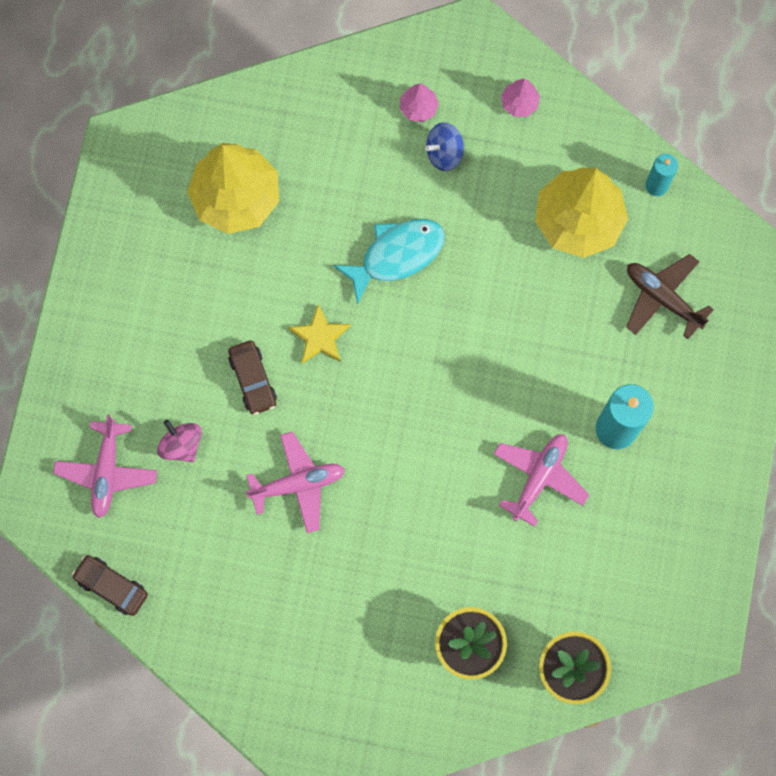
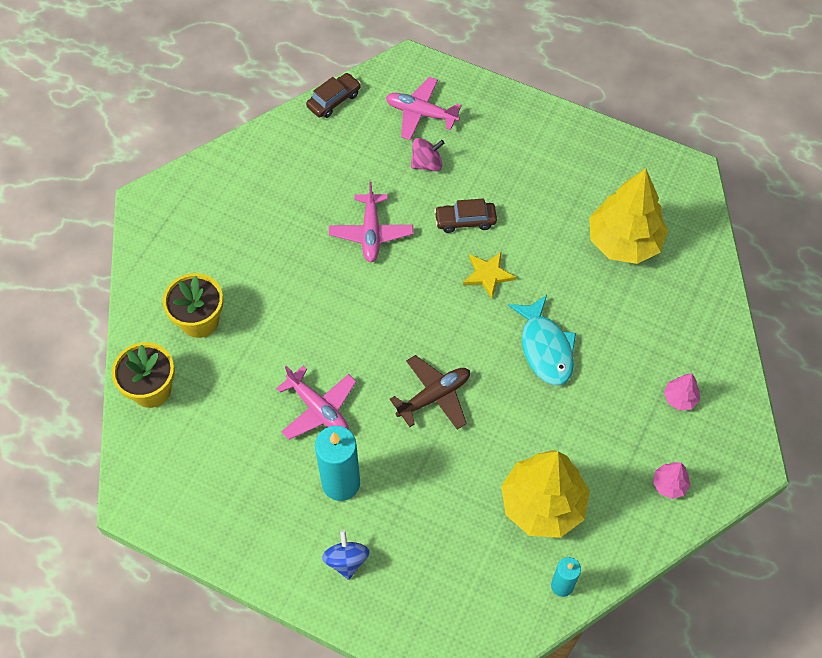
camera: 105 degrees right, 15 degrees down
(444, 153) = (632, 408): blue spinning top -> blue spinning top (346, 560)
(662, 298) = (450, 558): brown plane -> brown plane (434, 396)

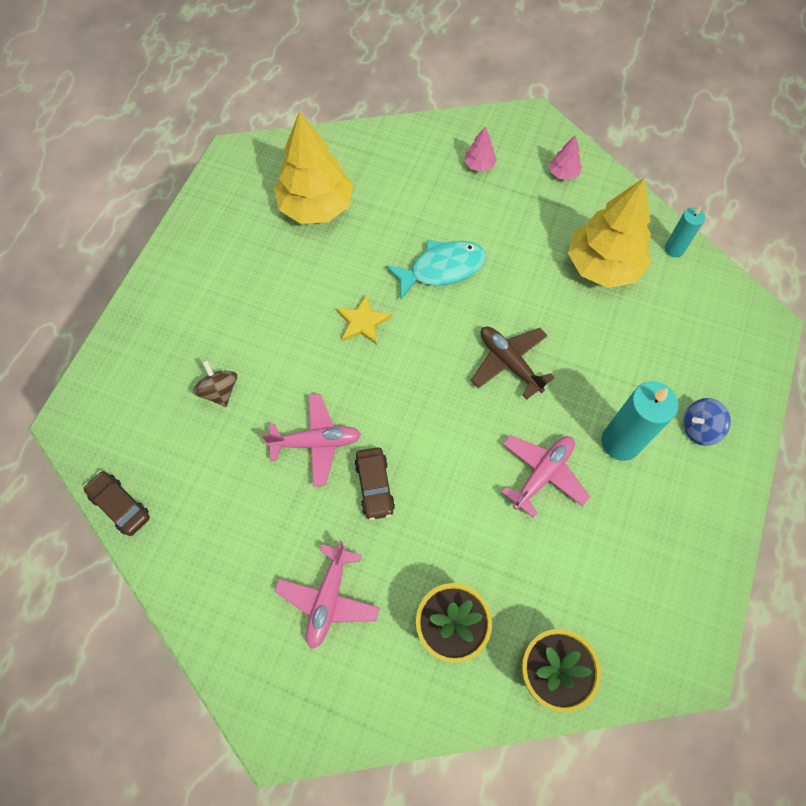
camera: 95 degrees left, 5 degrees up
(421, 113) = (147, 402): pink plane -> pink plane (328, 598)
(427, 163) = (219, 391): pink spinning top -> brown spinning top
(465, 221) = (296, 347): brown car -> brown car (374, 486)

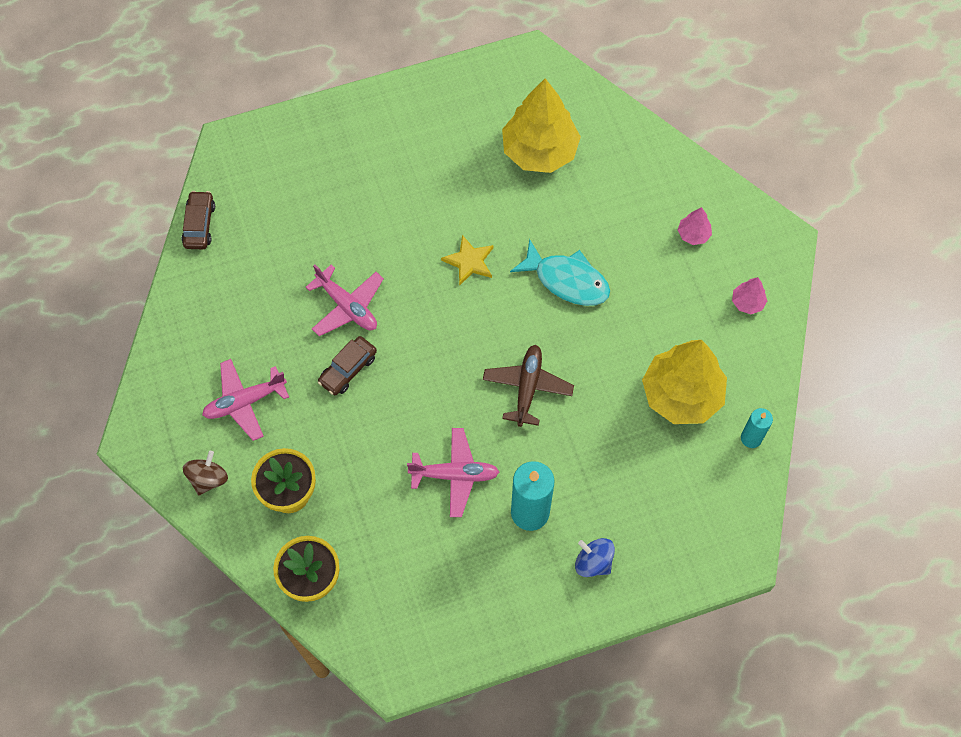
camera: 50 degrees right, 0 degrees up
(219, 391) = (331, 214): brown spinning top -> brown spinning top (208, 478)

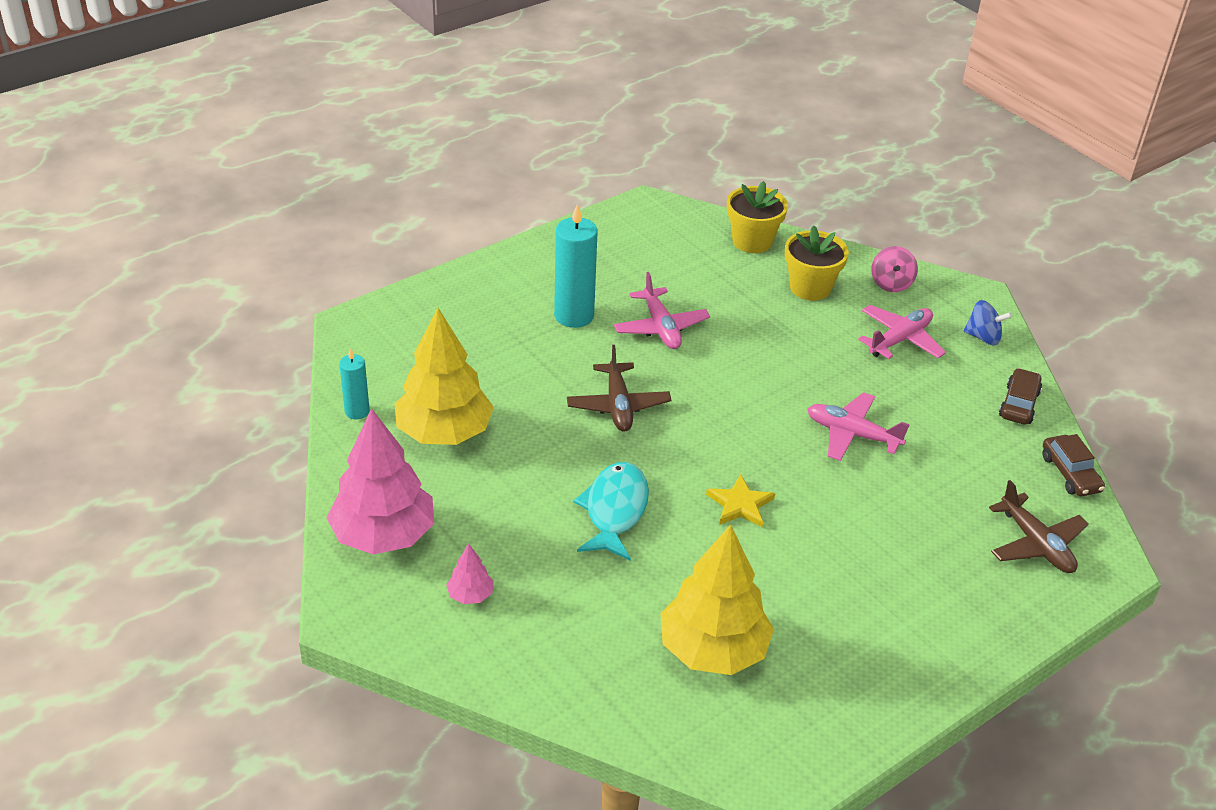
camera: 160 degrees right, 25 degrees down
(208, 478) = (891, 283): brown spinning top -> pink spinning top
(269, 172) = (1036, 544): none -> brown plane
(348, 369) = (816, 383): brown car -> brown car (1019, 404)
(454, 475) = (660, 327): pink plane -> pink plane turned 90 degrees counterclockwise
(567, 280) = (615, 511): turquoise fish -> turquoise fish turned 90 degrees clockwise
(593, 562) = (498, 294): blue spinning top -> blue spinning top (983, 337)
(747, 302) = (383, 535): pink tree -> pink tree, size x2.32

